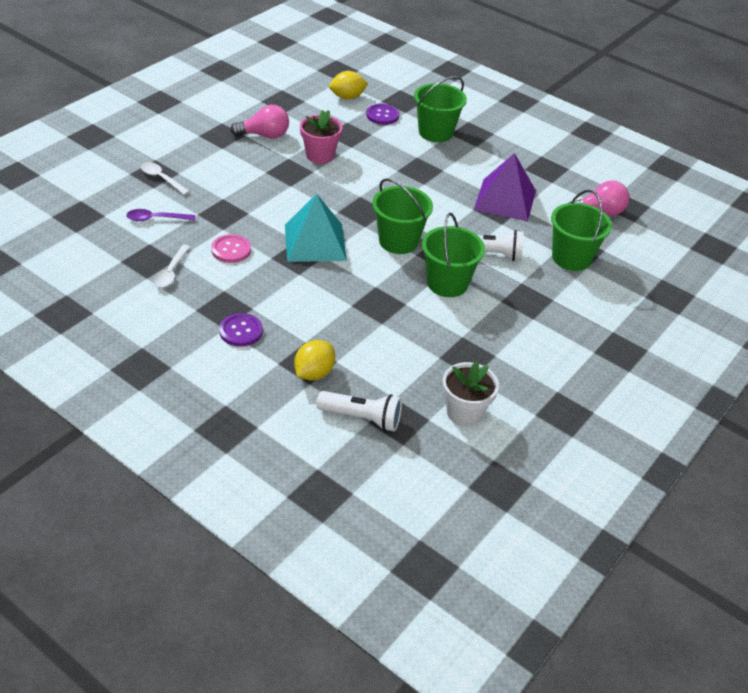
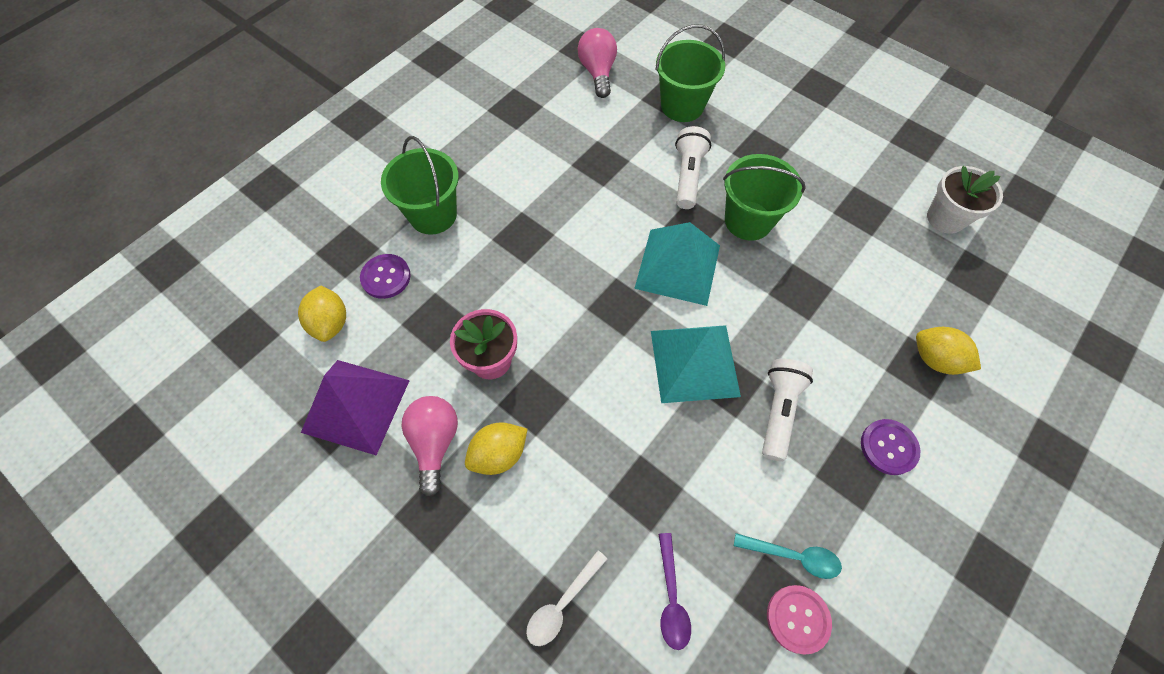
camera: 85 degrees left, 20 degrees up
(171, 272) = (793, 556): white spoon -> turquoise spoon
(231, 250) = (728, 473): pink button -> pink button (798, 619)
(255, 158) = (499, 454): none -> yellow lemon
(362, 418) = (987, 310): white flashlight -> white flashlight (778, 411)
(398, 241) = (678, 266): green bucket -> turquoise pyramid
(505, 199) = (581, 153): purple pyramid -> purple pyramid (356, 405)

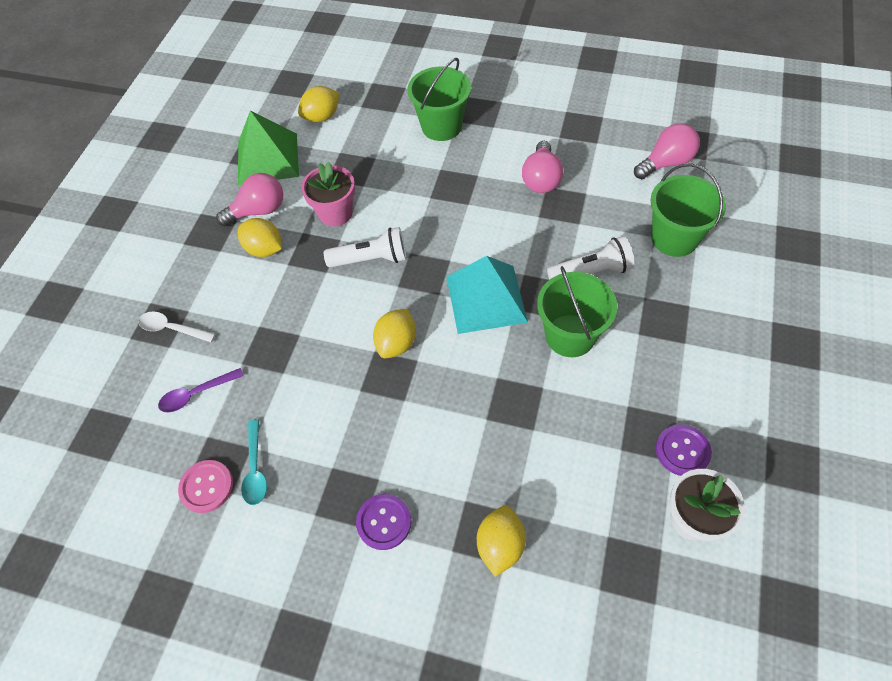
camera: 70 degrees right, 5 degrees down
(356, 405) = (268, 158): purple pyramid -> green pyramid
(386, 277) = (373, 126): purple button -> purple button (682, 451)
(559, 164) = (541, 179): none -> pink light bulb
(694, 363) = (397, 343): turquoise pyramid -> yellow lemon
(778, 411) = (380, 421): white flashlight -> white flashlight (371, 259)

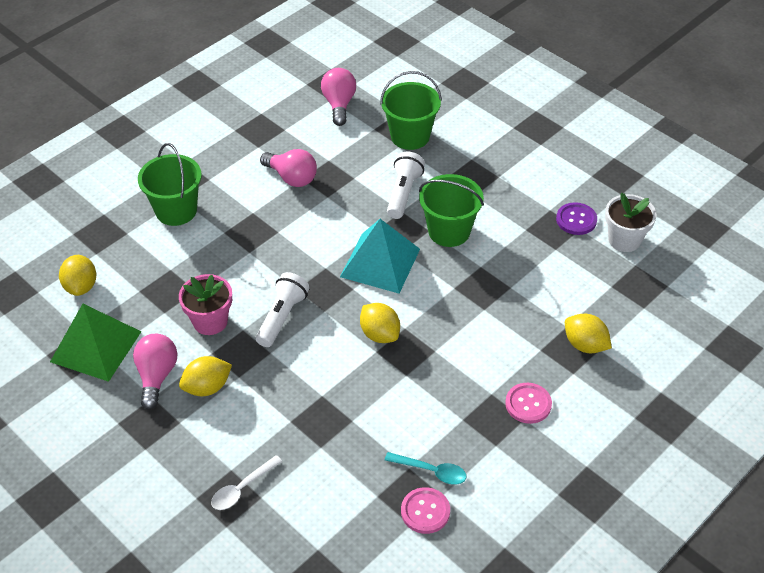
camera: 65 degrees left, 10 degrees down
(196, 394) = (328, 491): purple spoon -> none
(384, 522) = (528, 404): purple button -> pink button

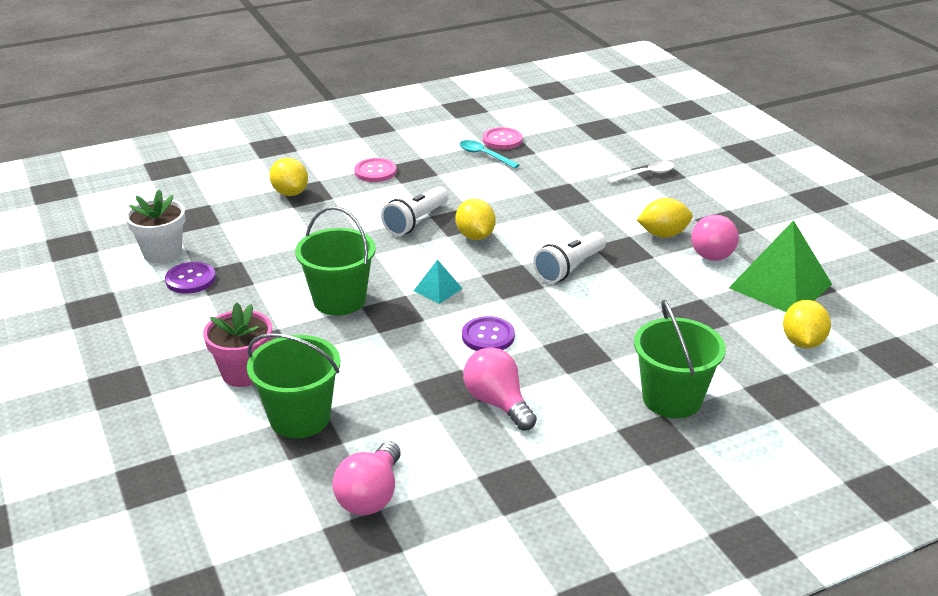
camera: 160 degrees left, 15 degrees down
(210, 321) = (649, 280): pink flower pot -> pink flower pot (244, 373)
(321, 228) = (488, 336): none -> purple button
(380, 262) = (438, 289): turquoise pyramid -> turquoise pyramid, size x0.47
(403, 193) = (362, 350): white flashlight -> white flashlight (416, 221)

